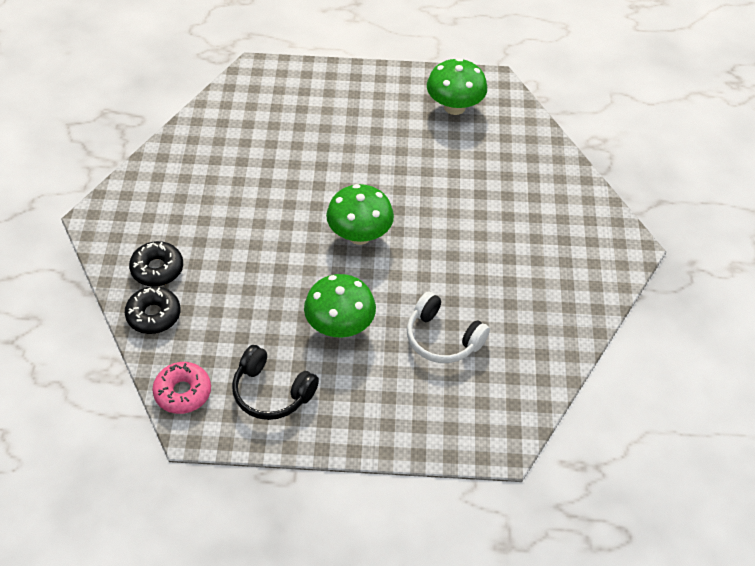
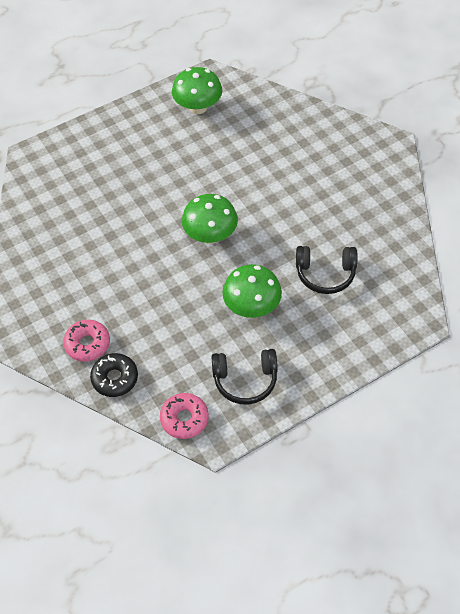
camera: 30 degrees left, 5 degrees up
(157, 269) = (87, 344): black donut -> pink donut
(442, 338) = (325, 274): white headphones -> black headphones

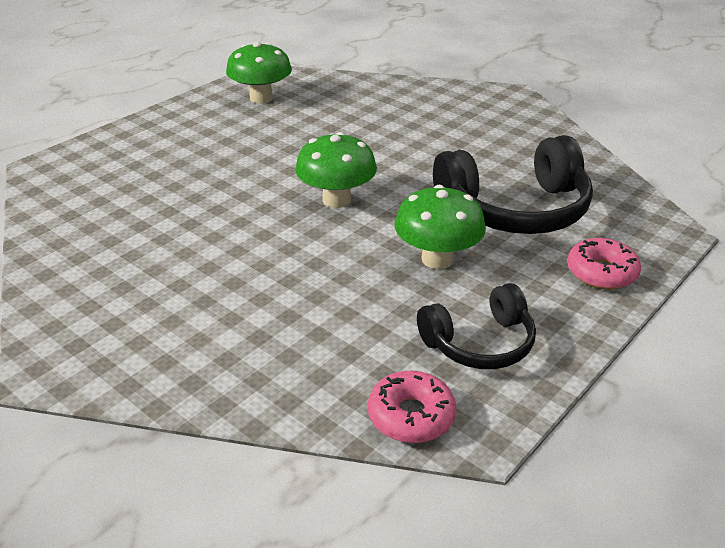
camera: 20 degrees left, 20 degrees down
(87, 344) = (199, 351): pink donut -> pink donut (601, 272)
(115, 378) = (264, 387): black donut -> none
(325, 274) = (514, 209): black headphones -> black headphones, size x1.68

